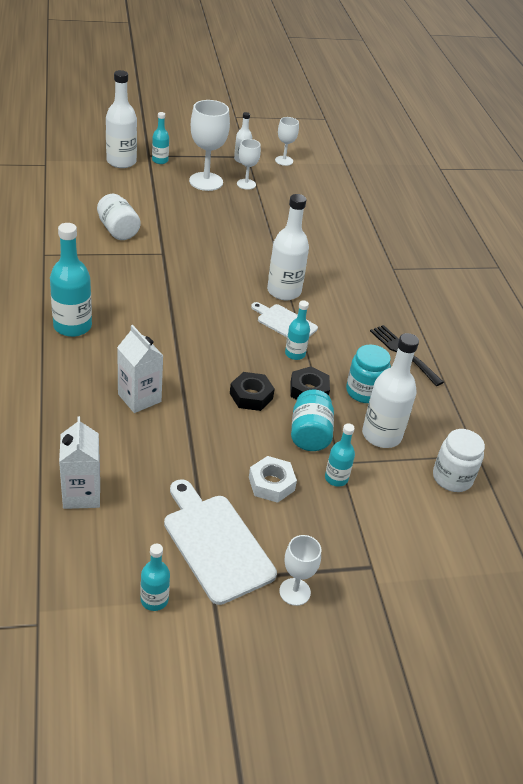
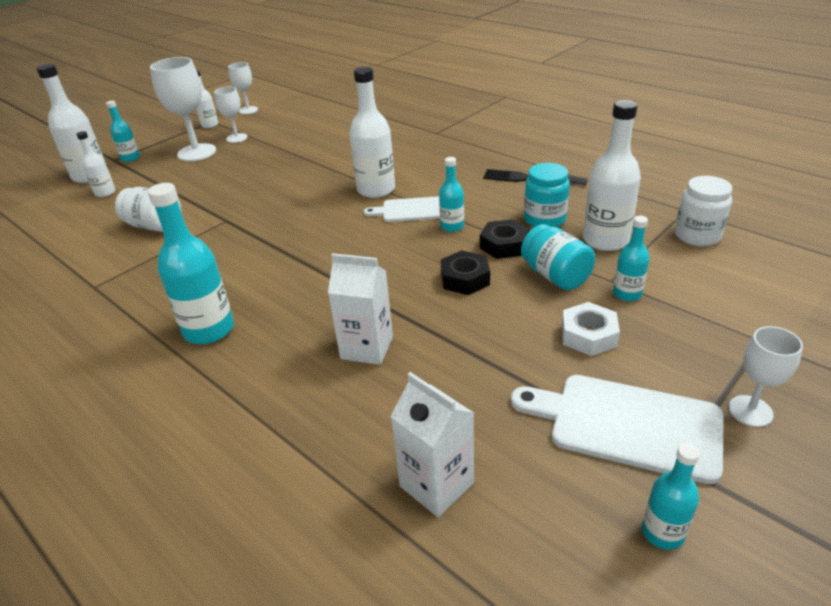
camera: 30 degrees left, 5 degrees down
(116, 182) = (105, 193): none -> white bottle

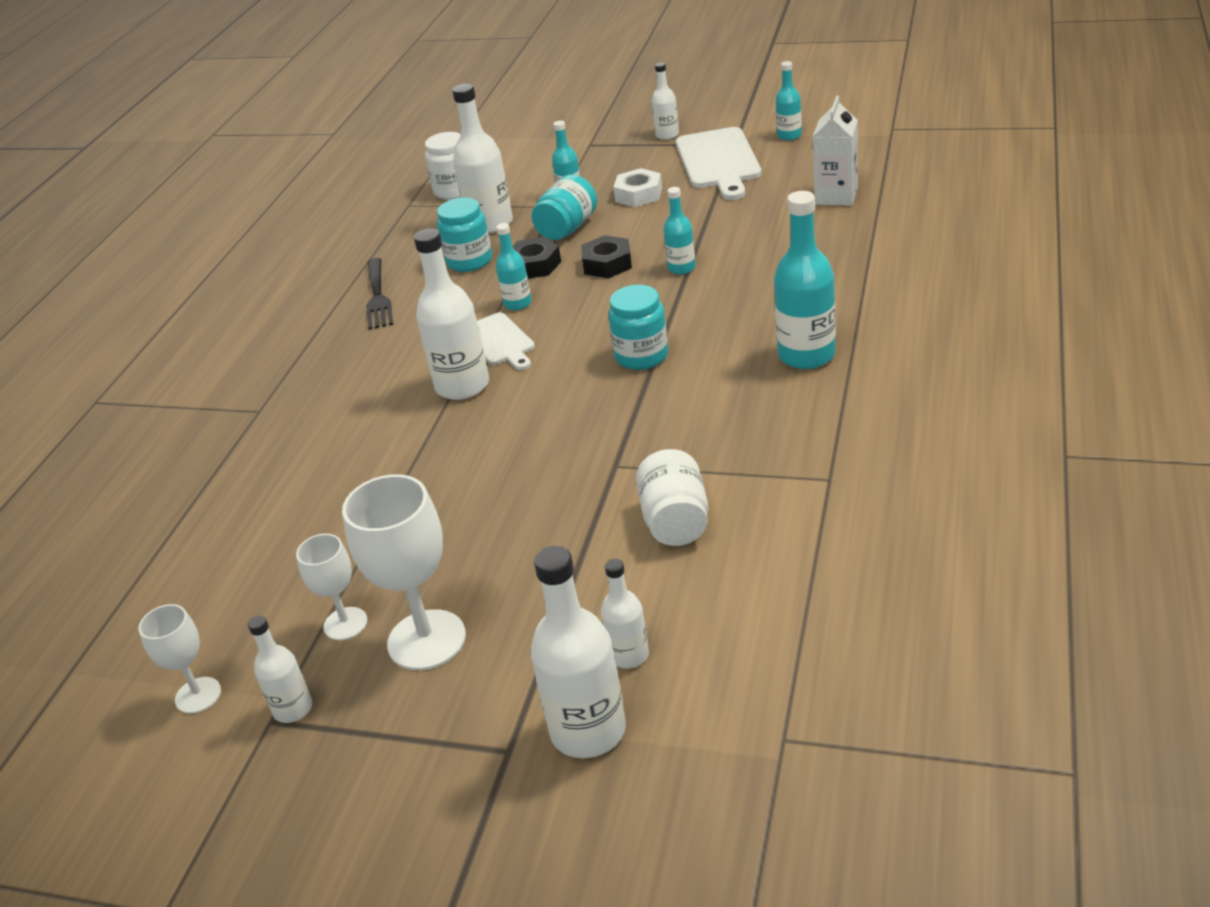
camera: 115 degrees left, 0 degrees up
(130, 158) = (490, 726): turquoise bottle -> turquoise bottle (681, 268)
(315, 258) = (641, 356): none -> turquoise jar
(367, 348) = (744, 269): white carton -> none
(750, 411) = (667, 135): white goblet -> white bottle

